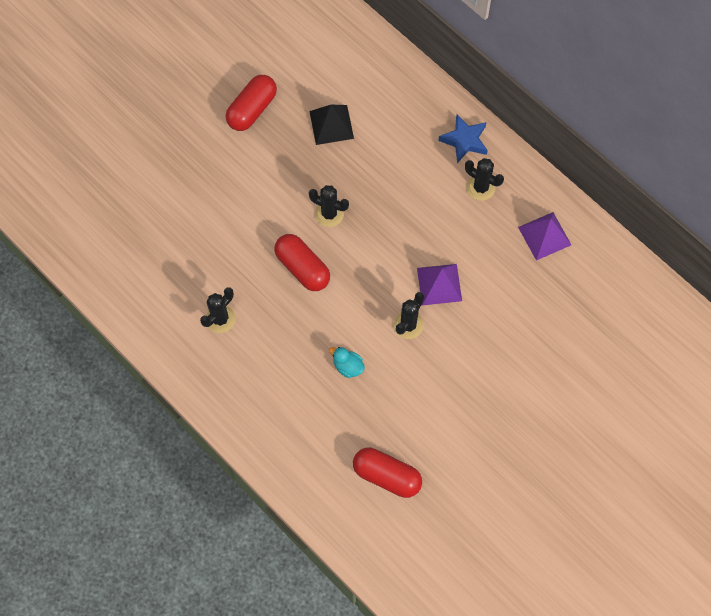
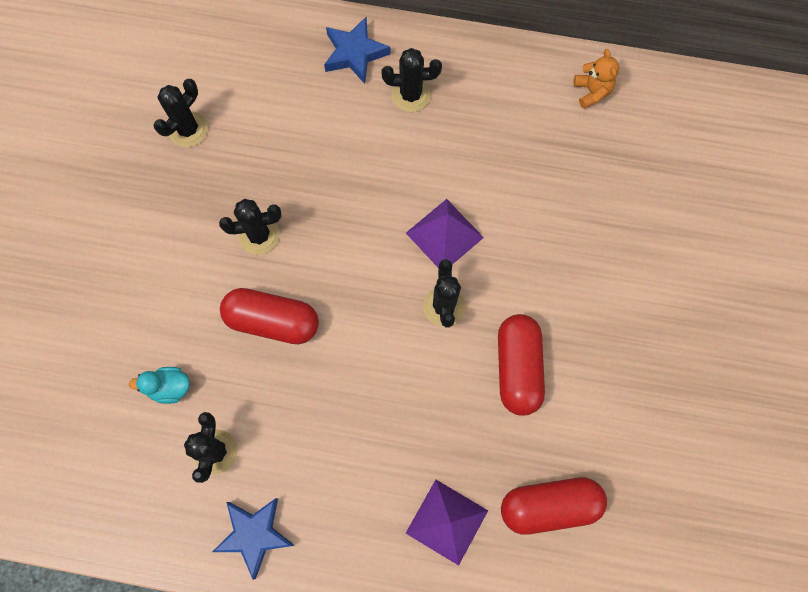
camera: 35 degrees left, 5 degrees up
(210, 378) = (254, 535): none -> blue star
(252, 109) = (79, 170): red capsule -> red capsule (518, 368)
(331, 124) = (188, 129): black pyramid -> black cactus
(348, 366) = (410, 404): turquoise duck -> turquoise duck (169, 387)
(544, 236) = (519, 104): purple pyramid -> purple pyramid (446, 521)
(597, 257) = (592, 91): none -> orange teddy bear

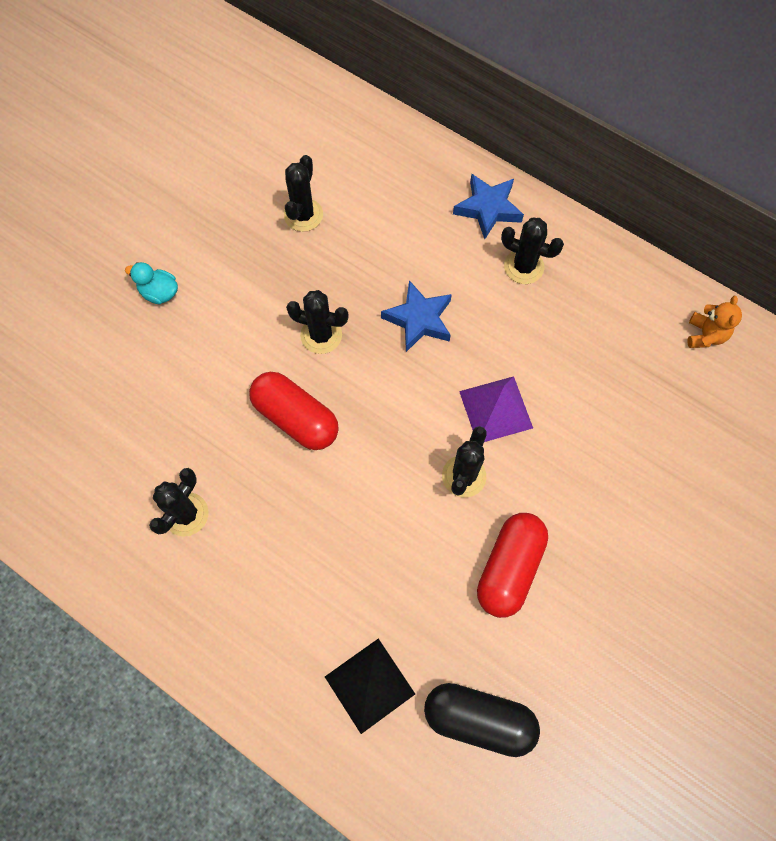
camera: 25 degrees right, 5 degrees down
(169, 387) = (174, 436): turquoise duck -> turquoise duck (159, 292)
(188, 129) = (303, 215): black cactus -> black cactus turned 45 degrees counterclockwise
(254, 535) = (183, 609): blue star -> blue star (419, 320)
(446, 521) = (369, 685): purple pyramid -> black pyramid
(549, 506) = (478, 719): red capsule -> black capsule

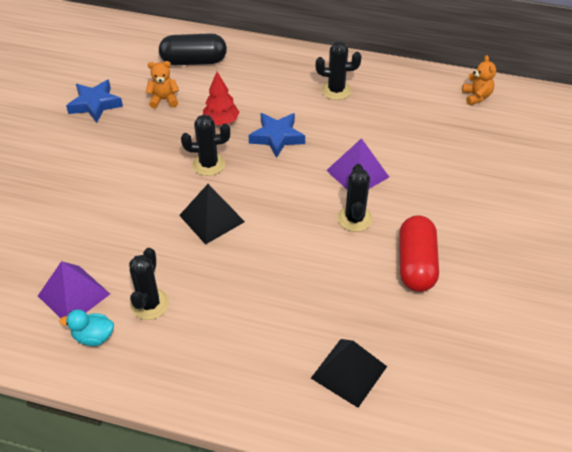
camera: 20 degrees left, 20 degrees down
(109, 472) = (74, 295): none -> purple pyramid
(159, 292) = (71, 171): turquoise duck -> turquoise duck (93, 337)
(296, 418) = (212, 218): red capsule -> black pyramid
(303, 215) = (164, 100): black cactus -> orange teddy bear
(360, 272) = (221, 121): none -> red tree
(478, 719) = (443, 367): black capsule -> black capsule (194, 61)
(488, 209) = (295, 66): blue star -> blue star (95, 104)

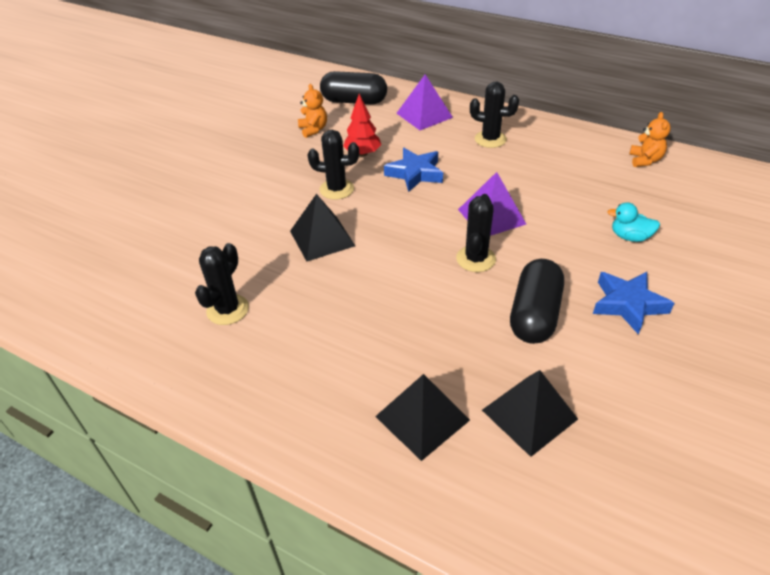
camera: 15 degrees right, 5 degrees down
(74, 295) = (156, 289): purple pyramid -> purple pyramid (424, 115)
(93, 337) = (158, 332): turquoise duck -> turquoise duck (630, 237)
(95, 104) = (247, 127): blue star -> blue star (628, 304)
(164, 100) = (313, 130): orange teddy bear -> orange teddy bear turned 60 degrees clockwise
(416, 264) = (534, 315): red capsule -> black capsule
(432, 352) = (529, 414): none -> black pyramid

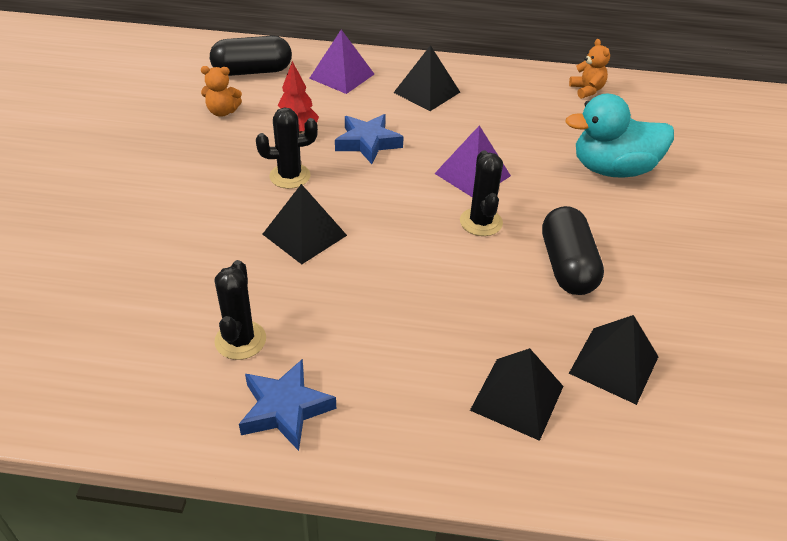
camera: 25 degrees left, 0 degrees up
(313, 130) = (222, 112): orange teddy bear -> orange teddy bear turned 135 degrees clockwise
(490, 139) = (427, 92): black cactus -> black pyramid
(628, 304) = (644, 236): blue star -> blue star (285, 409)
(630, 237) = (612, 169): turquoise duck -> turquoise duck, size x2.10

